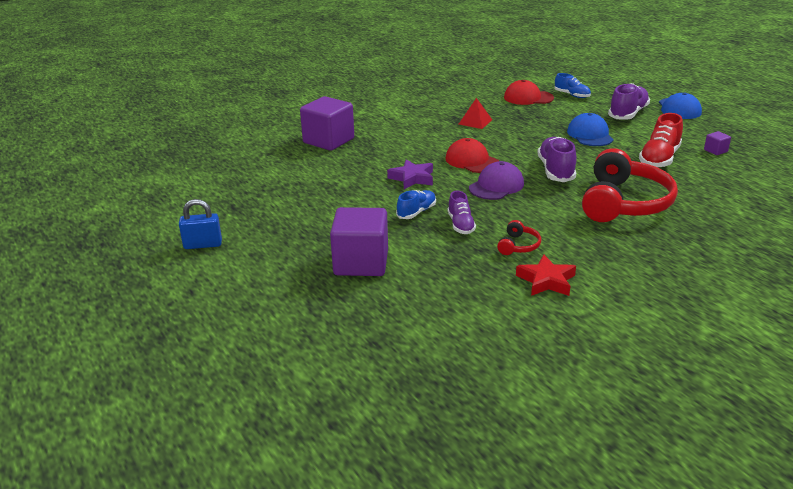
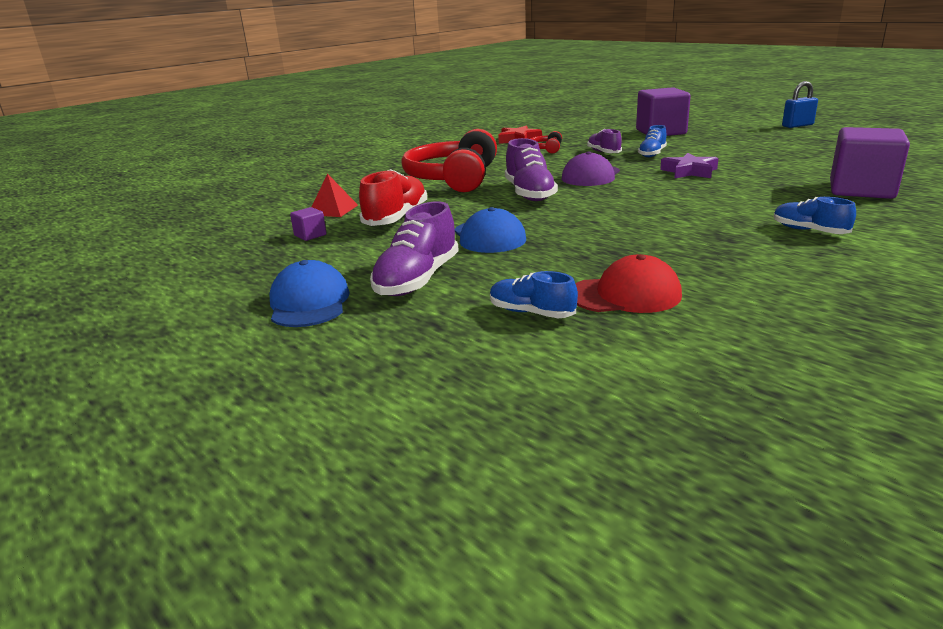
camera: 170 degrees right, 5 degrees down
(407, 117) = (809, 231): none -> blue shoe
(472, 161) = (638, 191): red cap -> none
(475, 122) = (685, 236): red pyramid -> red pyramid (333, 210)

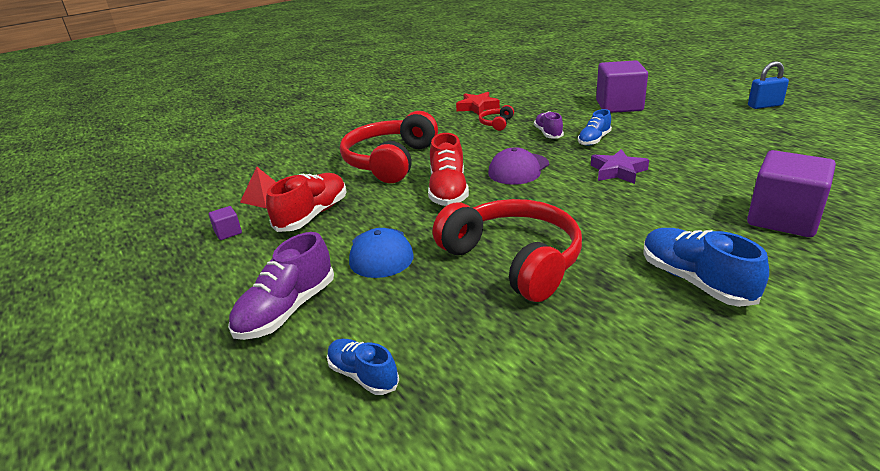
camera: 10 degrees right, 5 degrees up
(309, 302) = (180, 331): blue cap -> none
(529, 193) = (448, 191): purple shoe -> red shoe
(625, 295) = (463, 360): red cap -> none
(628, 231) = (513, 260): none -> red headphones
(809, 231) = (695, 281): blue shoe -> blue shoe, size x1.62

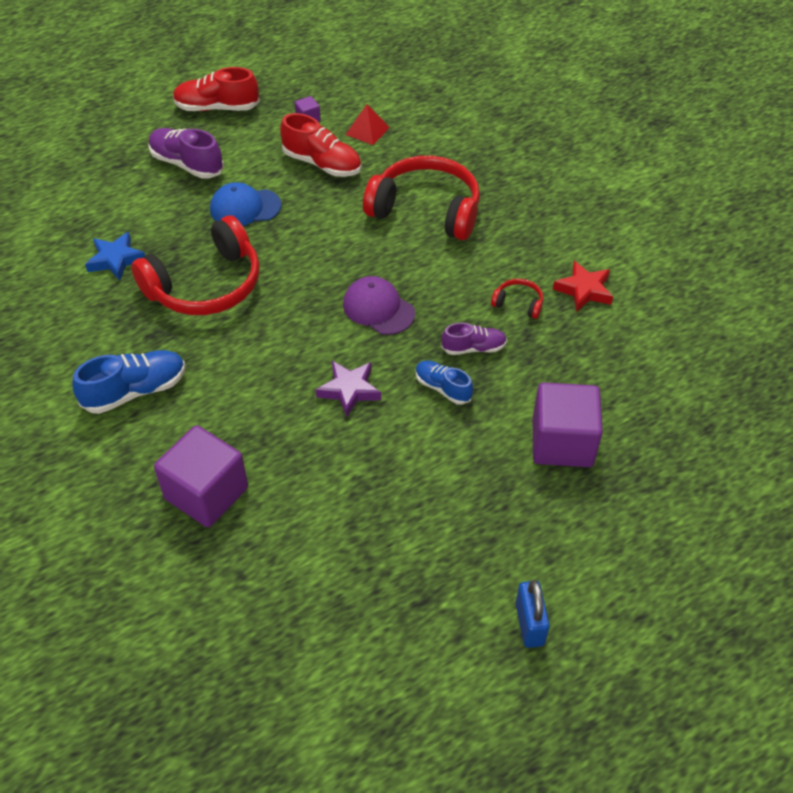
camera: 90 degrees right, 20 degrees up
(363, 375) = (106, 204): blue shoe -> none
(448, 191) = (343, 251): red shoe -> red shoe (217, 108)
(483, 340) = (116, 260): none -> blue star

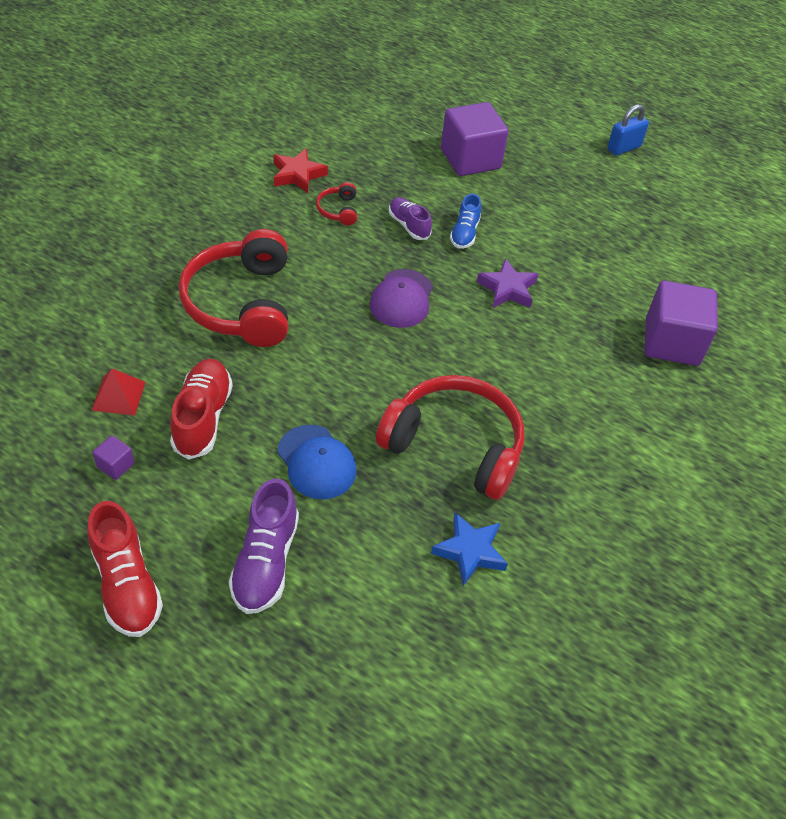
camera: 120 degrees left, 0 degrees up
(135, 391) = (618, 440): blue shoe -> none

